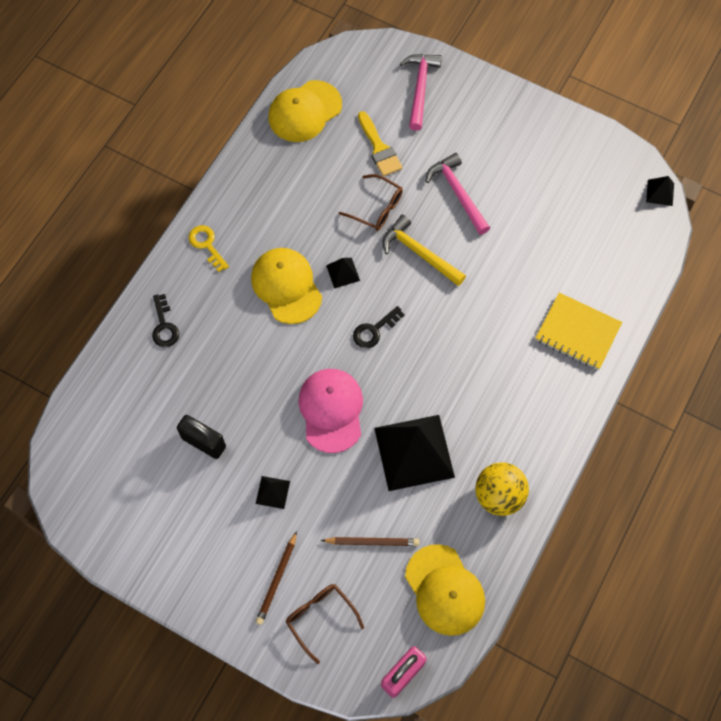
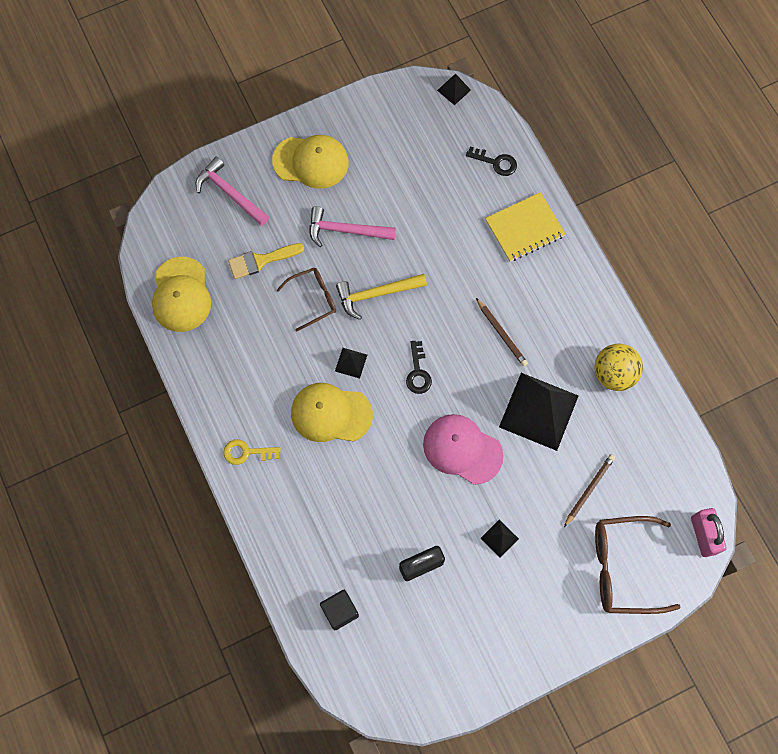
camera: 55 degrees left, 5 degrees up
(121, 403) = (340, 611): none -> black cube
(164, 326) = (296, 533): black key -> black key (496, 162)
(277, 580) = (572, 580): brown pencil -> brown pencil (501, 334)
(320, 618) = (623, 567): brown glasses -> brown glasses, size x1.63
(379, 148) = (261, 261): yellow brush -> yellow brush turned 150 degrees clockwise
(445, 590) = (660, 462): yellow cap -> yellow cap (311, 162)

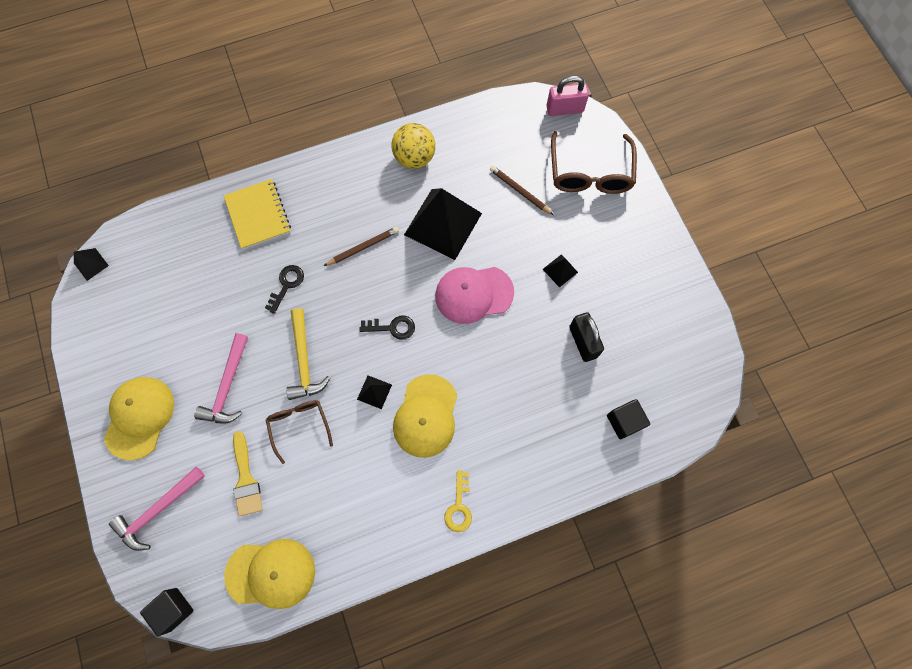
camera: 85 degrees left, 0 degrees up
(149, 222) = (173, 609): none -> black cube
(462, 449) = (473, 294): pink cap -> pink cap turned 45 degrees clockwise
(496, 162) = (182, 233): black key -> black key (286, 285)

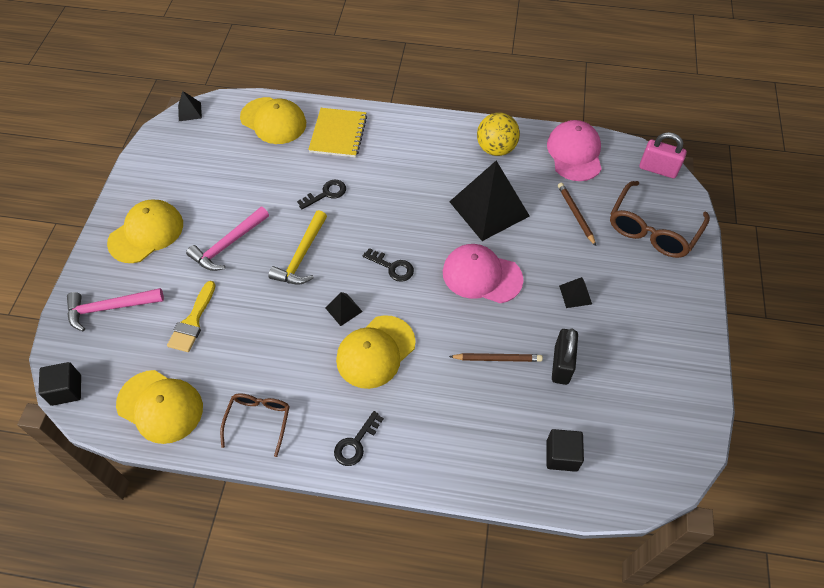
camera: 30 degrees right, 15 degrees down
(184, 232) = (273, 121): none -> yellow cap
(299, 426) = (263, 303): brown glasses -> brown glasses (258, 421)
(363, 247) = (408, 195): brown pencil -> brown pencil (497, 358)
(459, 507) = (356, 443): yellow key -> black key
(486, 127) = (574, 153): none -> pink cap

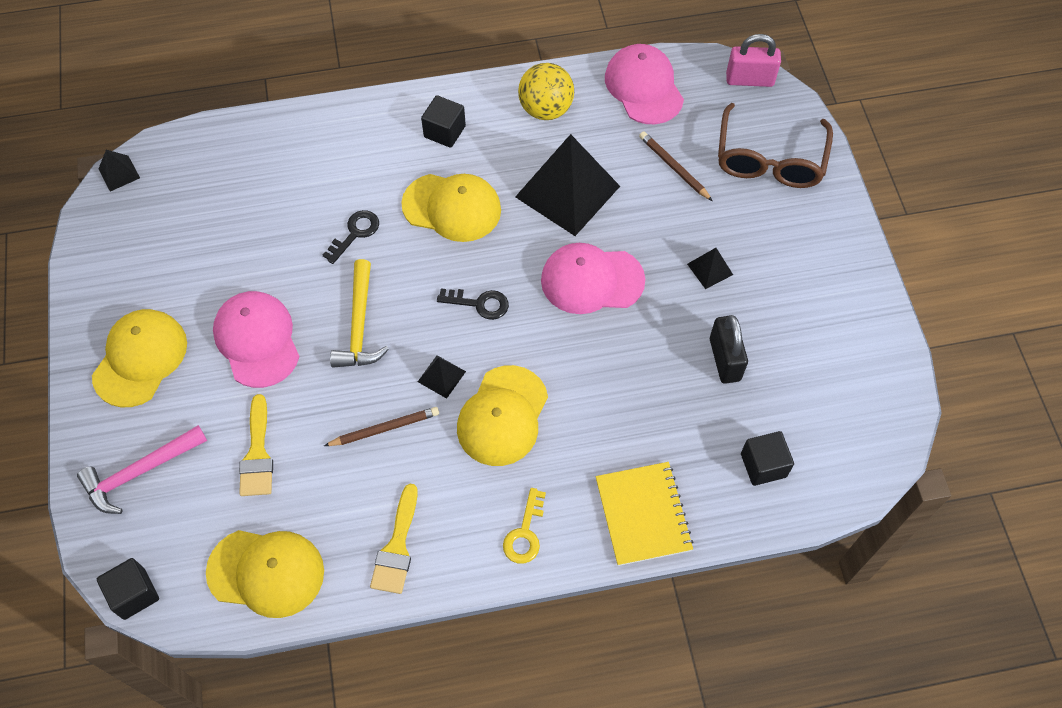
camera: 20 degrees left, 5 degrees up
(228, 245) = (257, 340): pink hammer -> pink cap
(258, 421) = (397, 547): brown glasses -> yellow brush
(273, 121) = (241, 153): yellow cap -> yellow cap (452, 207)
(338, 134) = (336, 147): yellow notebook -> yellow notebook (643, 514)
(356, 443) = (525, 533): black key -> yellow key
(417, 144) = (444, 131): none -> black cube
(497, 358) = (649, 376): brown pencil -> brown pencil (385, 428)

